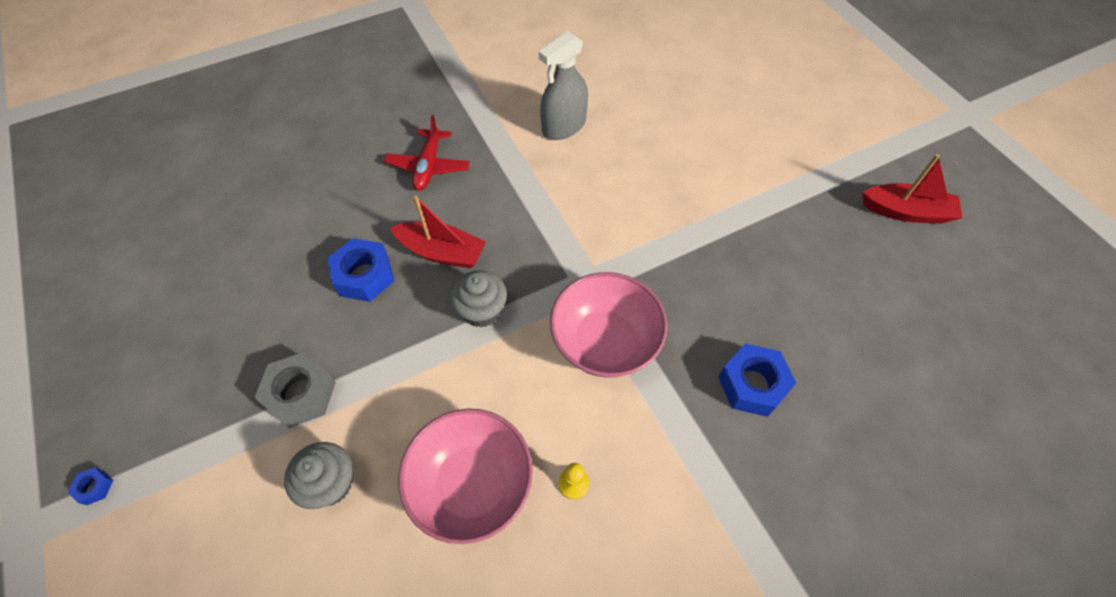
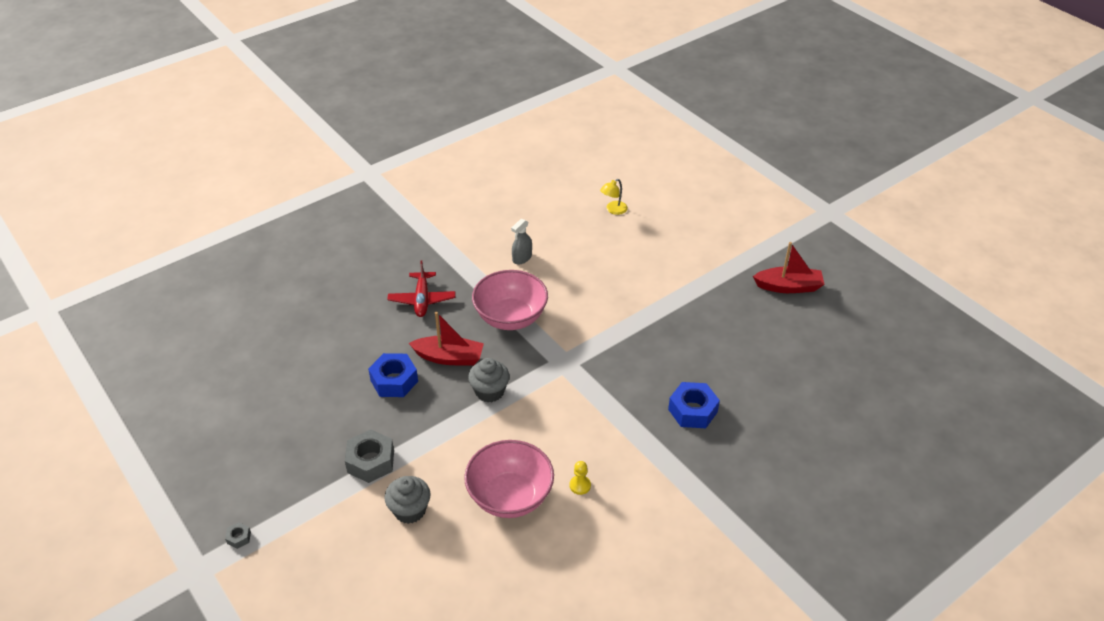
camera: 10 degrees left, 15 degrees down
(95, 487) = (239, 538): blue nut -> grey nut
(564, 126) = (522, 258): grey spray bottle -> grey spray bottle, size x0.59
(605, 342) = (584, 399): pink bowl -> pink bowl (510, 317)
(689, 77) = (613, 210): none -> yellow lamp

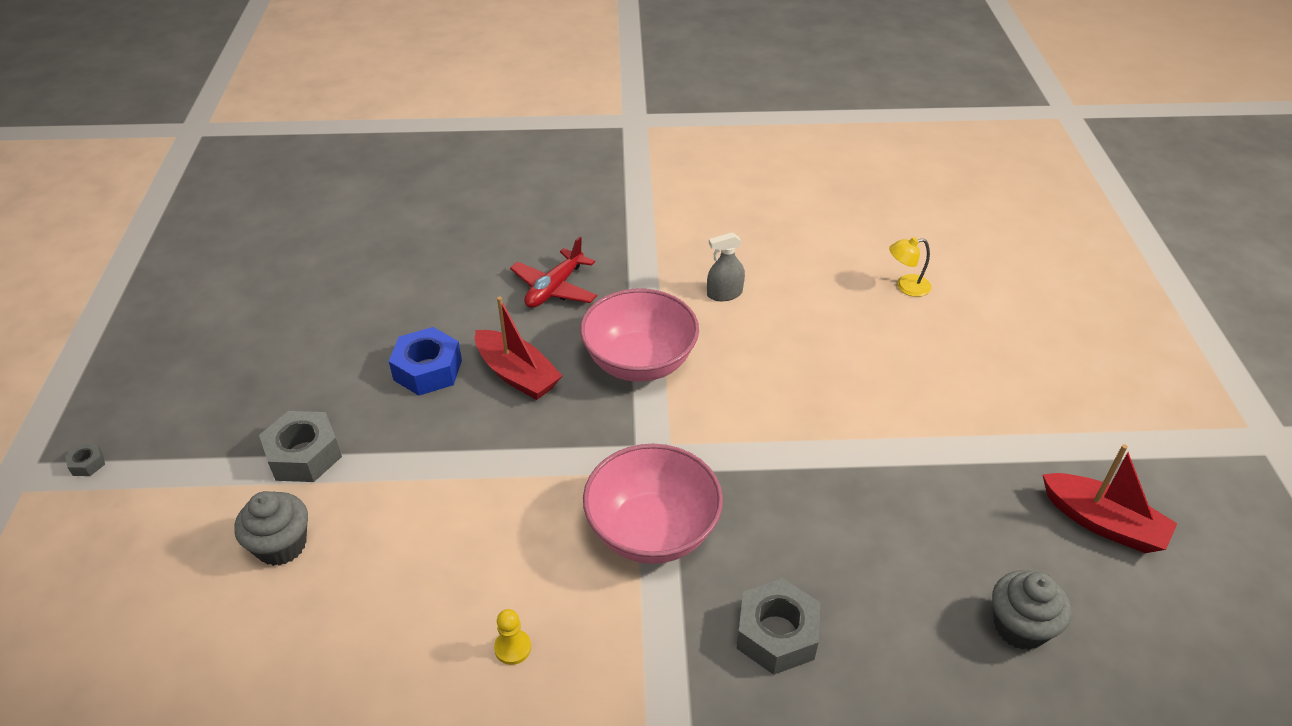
camera: 35 degrees right, 0 degrees up
(489, 391) = (523, 444): grey cupcake -> grey cupcake (1020, 626)
(510, 496) = (411, 604): pink bowl -> pink bowl (652, 531)
(692, 411) = (776, 634): blue nut -> grey nut

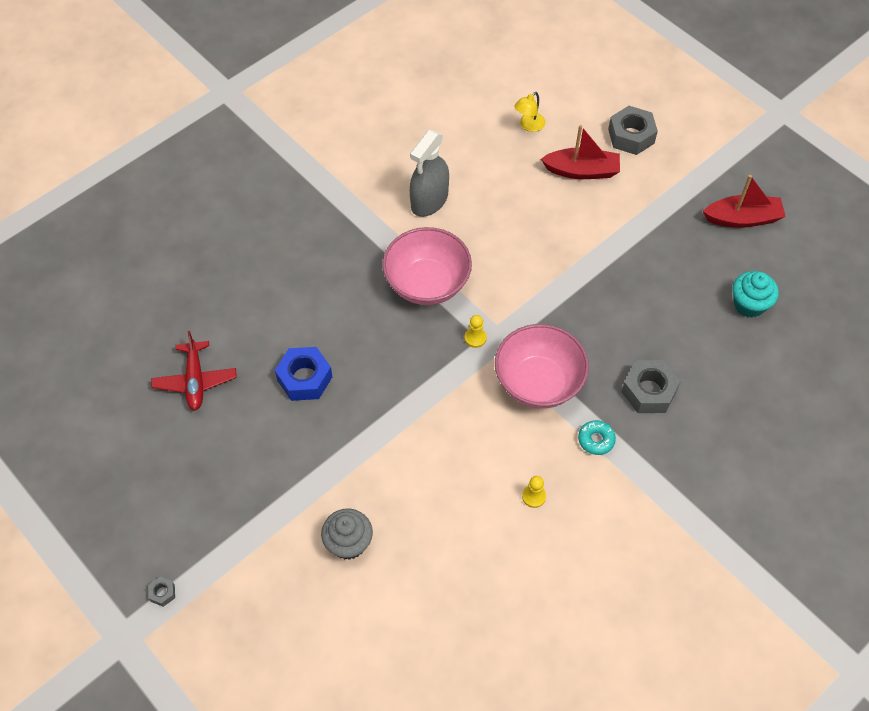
camera: 40 degrees left, 15 degrees up
(304, 455) = (295, 485): grey nut -> grey nut (631, 136)
(517, 375) = (363, 343): red boat -> red boat (582, 171)
(554, 288) = (320, 267): red plane -> red plane (195, 380)
(632, 441) = (475, 338): none -> yellow pawn
(652, 641) = (596, 440): none -> turquoise donut
(724, 294) = (429, 200): grey spray bottle -> grey spray bottle, size x1.69
(1020, 626) = (749, 304): grey cupcake -> turquoise cupcake

